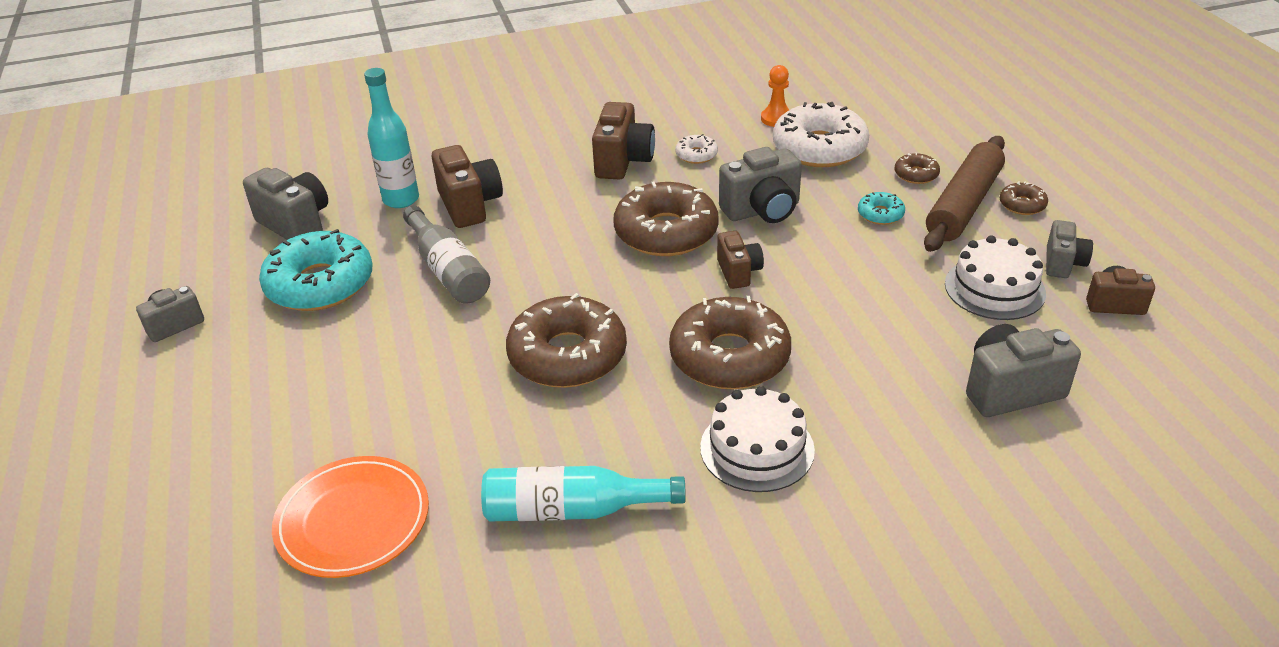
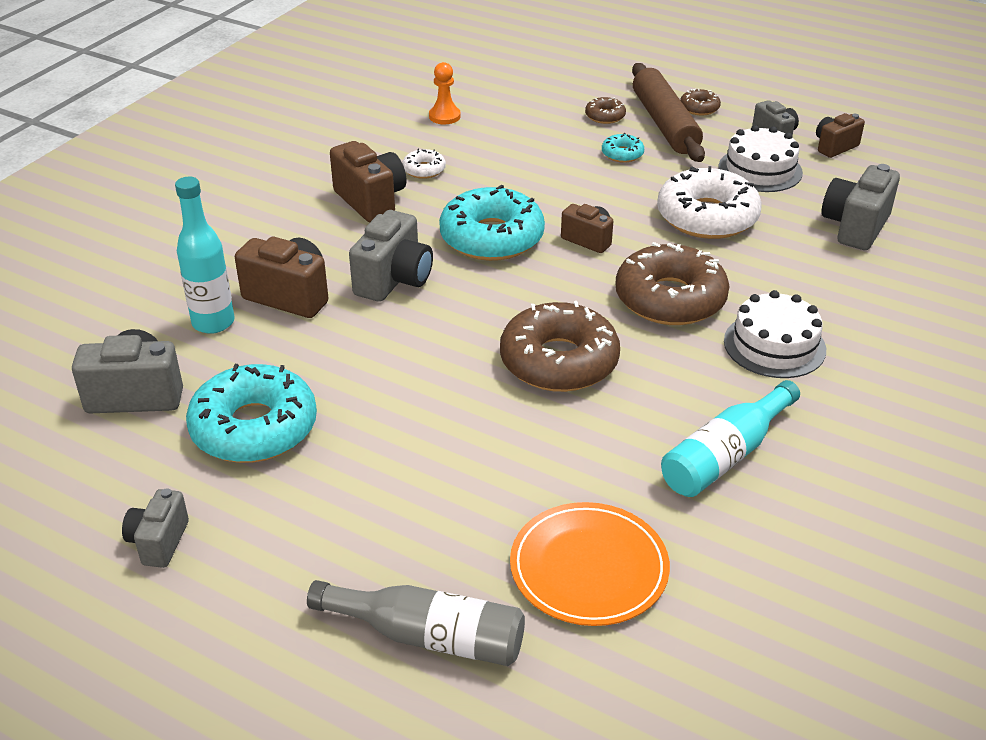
camera: 45 degrees left, 0 degrees up
(448, 270) = (357, 354): grey bottle -> grey bottle (428, 636)
(666, 232) = (491, 237): brown donut -> turquoise donut
(762, 210) = (538, 188): grey camera -> grey camera (394, 280)
(819, 148) = (510, 125): white donut -> white donut (707, 217)

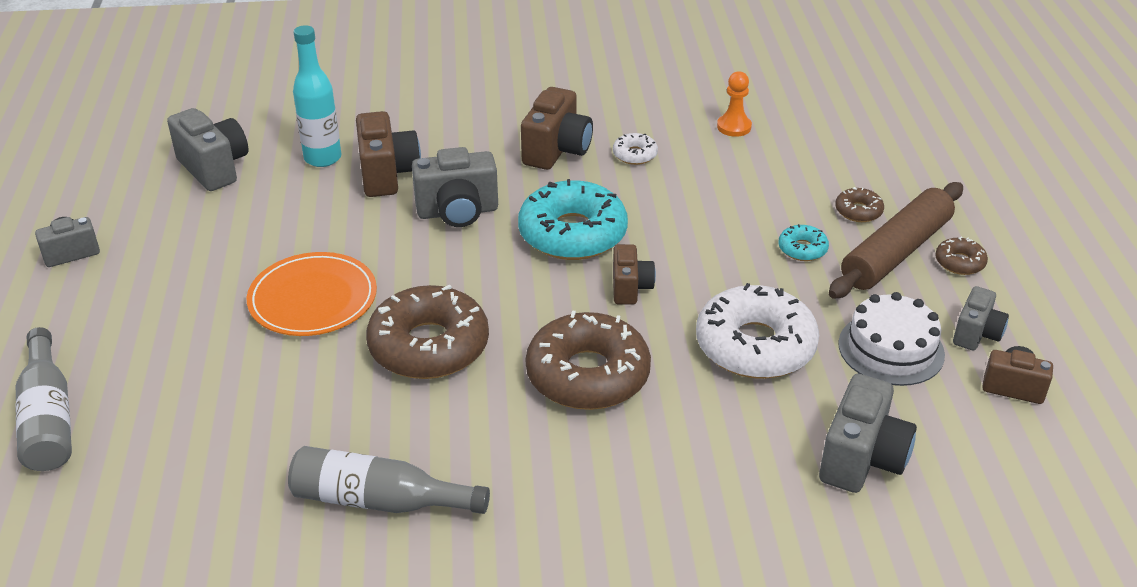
camera: 55 degrees right, 0 degrees up
(254, 428) = (217, 234): turquoise donut -> none
(589, 568) = (174, 472): orange plate -> orange plate (313, 299)
(725, 455) = (379, 500): turquoise bottle -> grey bottle
(774, 345) = (579, 473): white cake -> none
(855, 227) = (862, 459): grey camera -> grey camera turned 120 degrees clockwise

